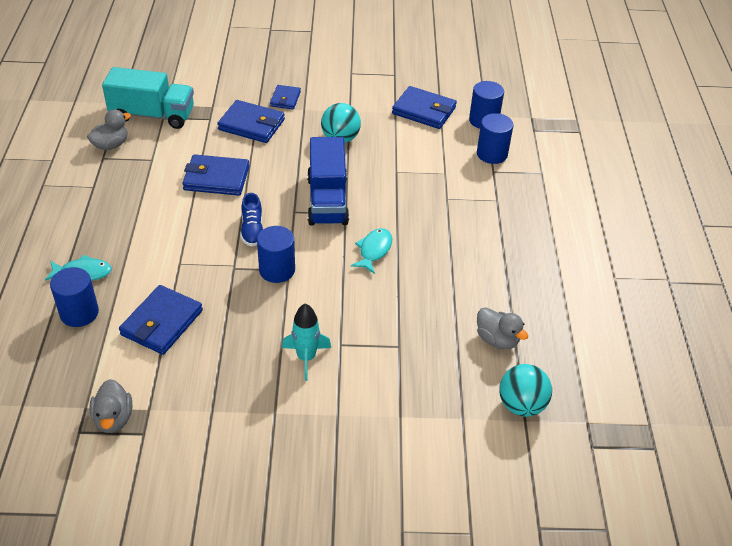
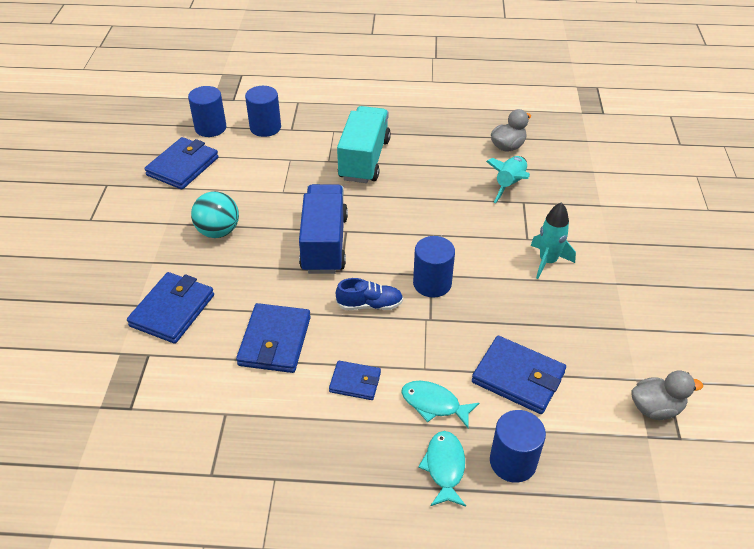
camera: 85 degrees left, 0 degrees up
(111, 145) = (183, 467): grey duck -> none
(152, 115) = (122, 421): turquoise truck -> turquoise truck (364, 159)
(285, 99) = (126, 279): blue wallet -> blue wallet (355, 382)
(327, 200) = (324, 244): blue truck -> blue truck turned 90 degrees counterclockwise
(374, 250) = (402, 212): turquoise fish -> turquoise fish (434, 404)
(427, 336) = (509, 184): none -> turquoise rocket
(521, 405) = (573, 141): turquoise ball -> none

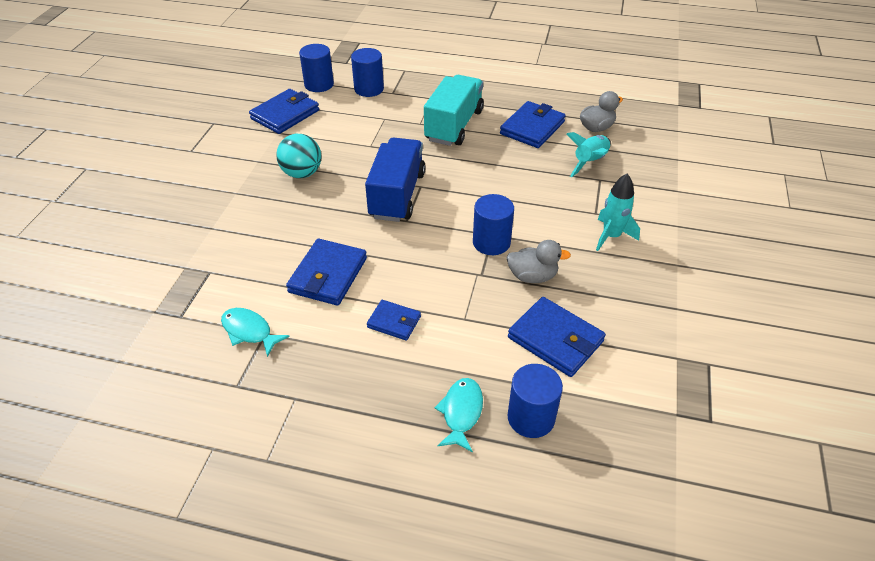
camera: 10 degrees right, 0 degrees up
(172, 310) = (242, 236): blue wallet -> blue wallet (532, 128)
(370, 305) = (426, 254): blue shoe -> none
(434, 404) = (465, 352): turquoise fish -> turquoise fish (249, 331)
(655, 408) = (691, 388): grey duck -> grey duck (532, 276)

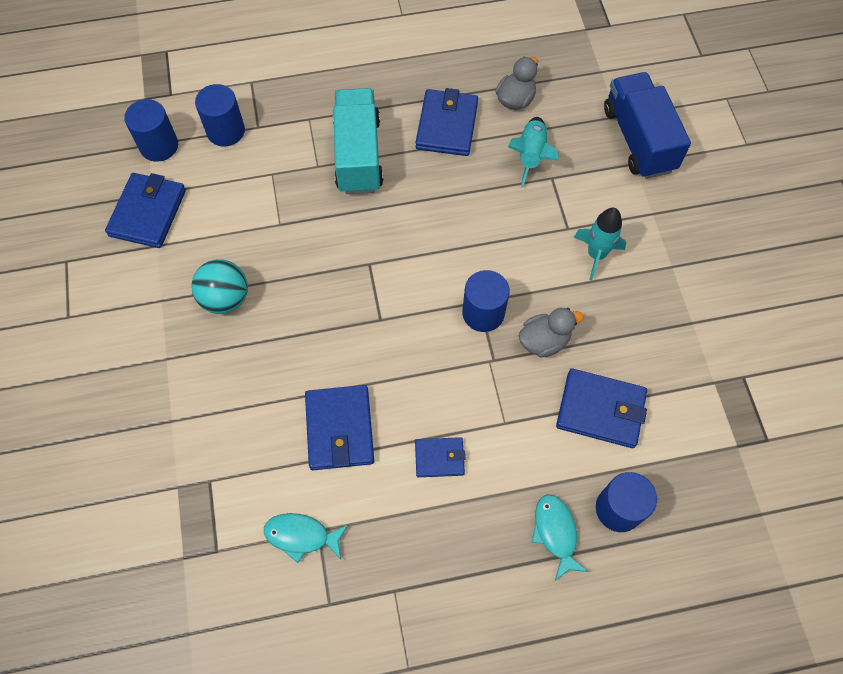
camera: 25 degrees left, 20 degrees up
(397, 195) = (351, 287): blue truck -> blue truck (638, 139)

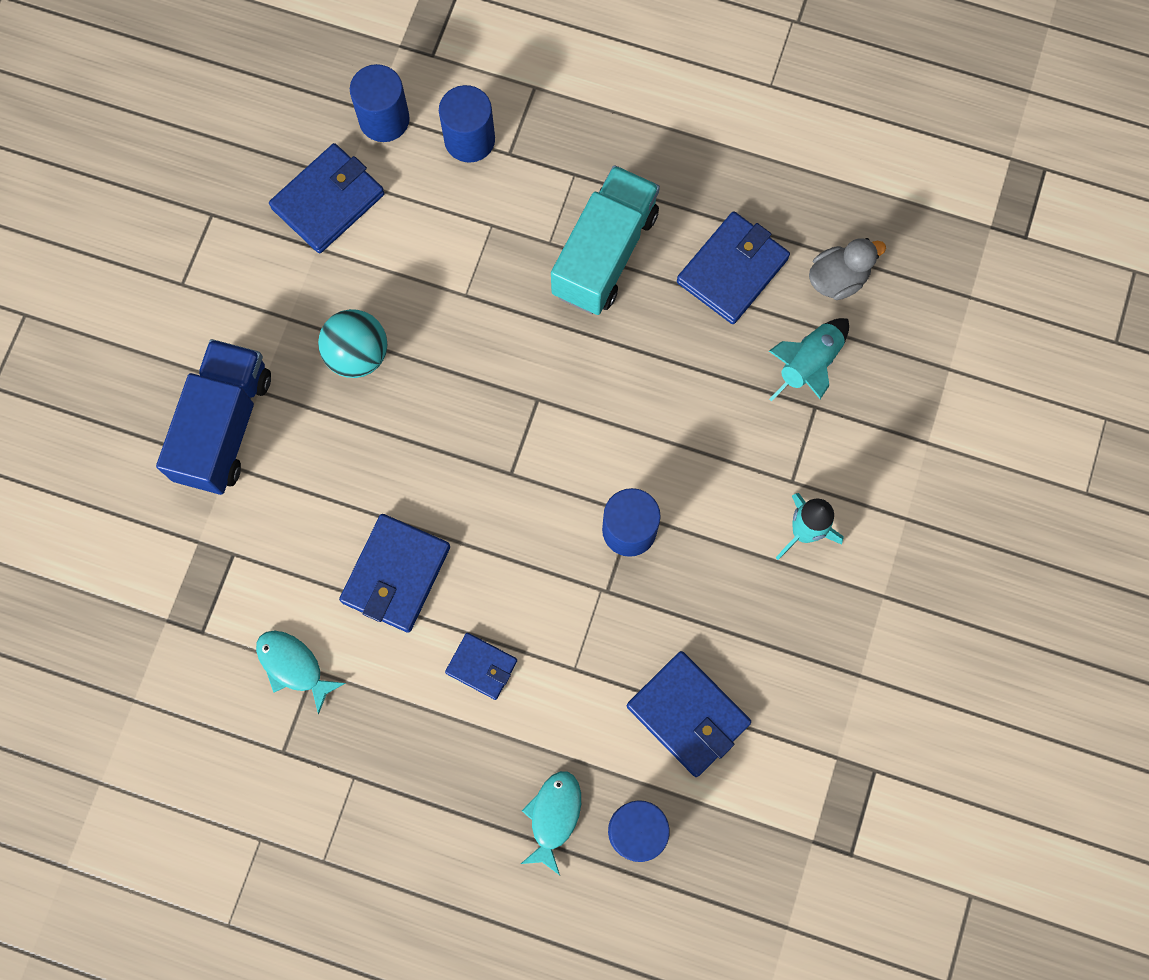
camera: 30 degrees right, 10 degrees up
(544, 341) = (677, 601): grey duck -> none
(638, 139) = (954, 414): blue truck -> blue truck (224, 427)

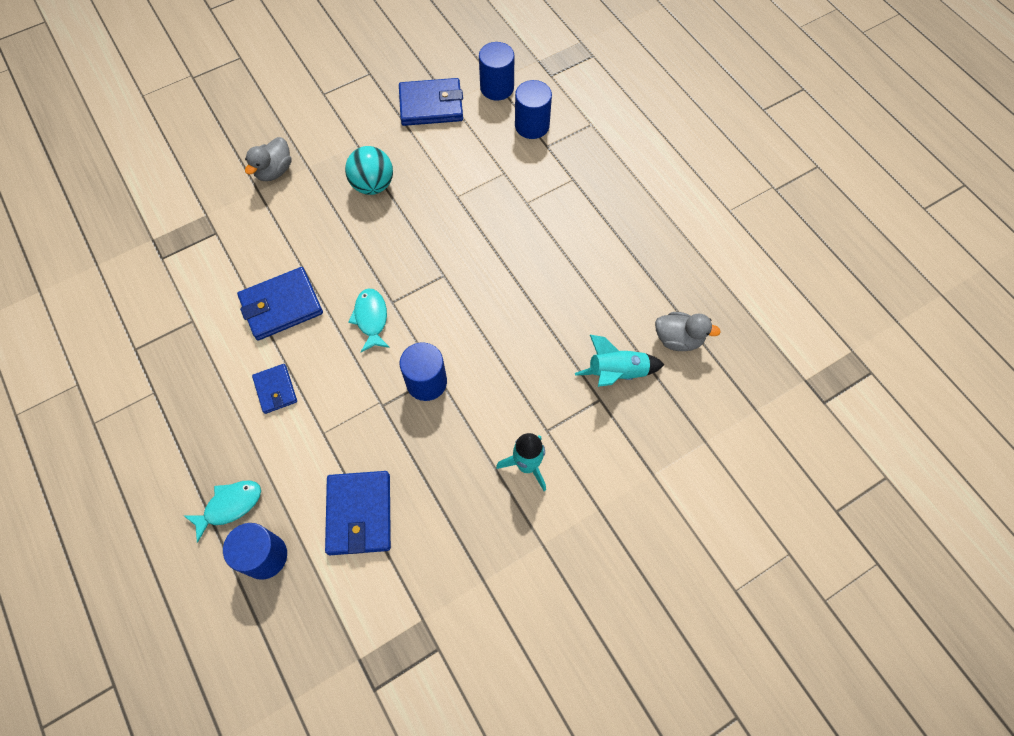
camera: 40 degrees right, 10 degrees down
(224, 427) = (274, 171): blue truck -> grey duck
(294, 666) = (185, 310): turquoise fish -> turquoise fish (371, 318)
(605, 254) = (552, 229): turquoise truck -> none
(732, 270) = (617, 289): blue wallet -> none

